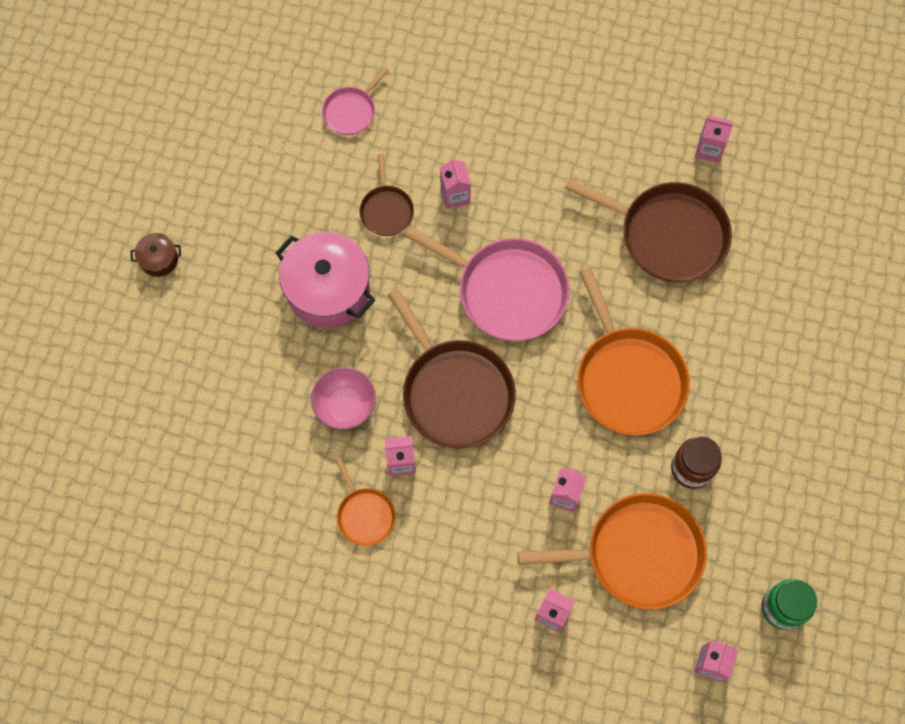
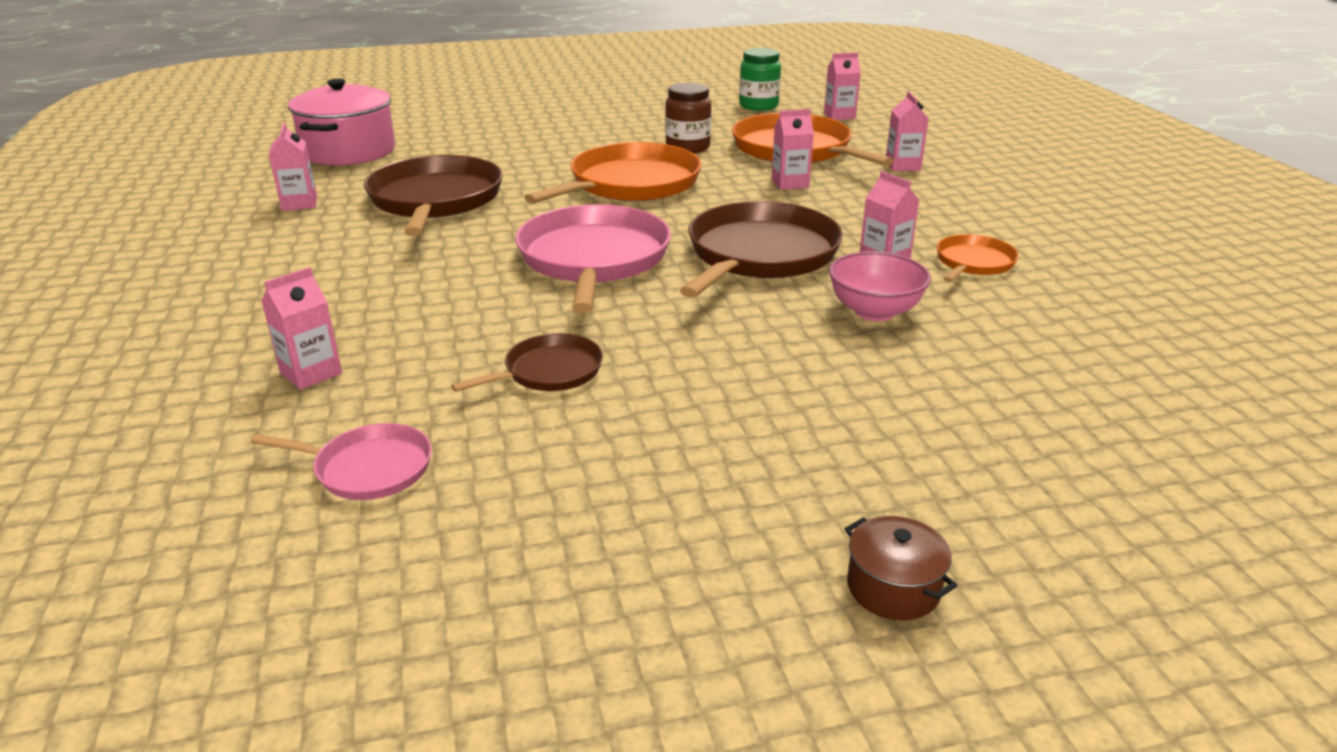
camera: 120 degrees left, 40 degrees down
(328, 290) = (732, 376): pink pot -> pink pot (349, 151)
(455, 195) = (478, 326): pink carton -> pink carton (311, 373)

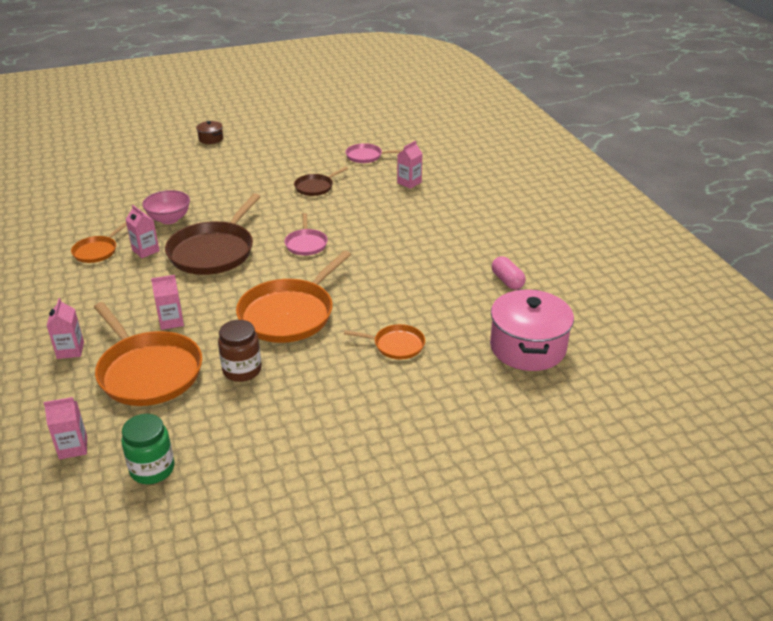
camera: 175 degrees right, 5 degrees up
(299, 203) = (507, 281): pink carton -> pink capsule
(435, 200) = (420, 289): brown pan -> none
(502, 157) = (396, 345): none -> orange pan
(593, 259) = (306, 244): pink pan -> pink pan, size x0.51

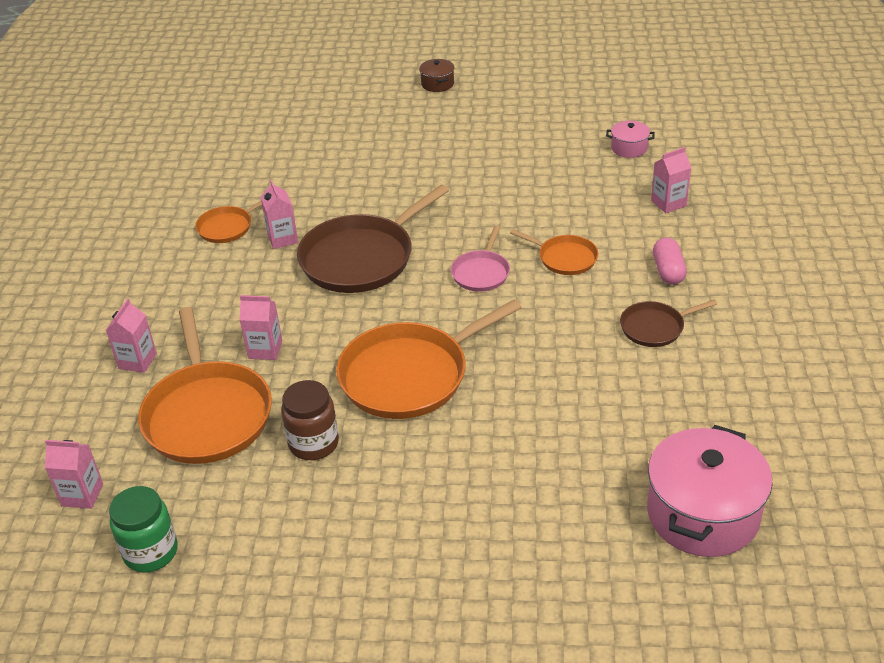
camera: 25 degrees right, 5 degrees up
(169, 219) = (331, 198): pink bowl -> none
(315, 187) = (536, 185): brown pan -> brown pan (655, 327)
(366, 156) = (629, 148): pink pan -> pink pot
(396, 345) = (522, 459): orange pan -> orange pan (564, 258)
(507, 281) = (729, 397): pink capsule -> pink capsule (668, 271)

